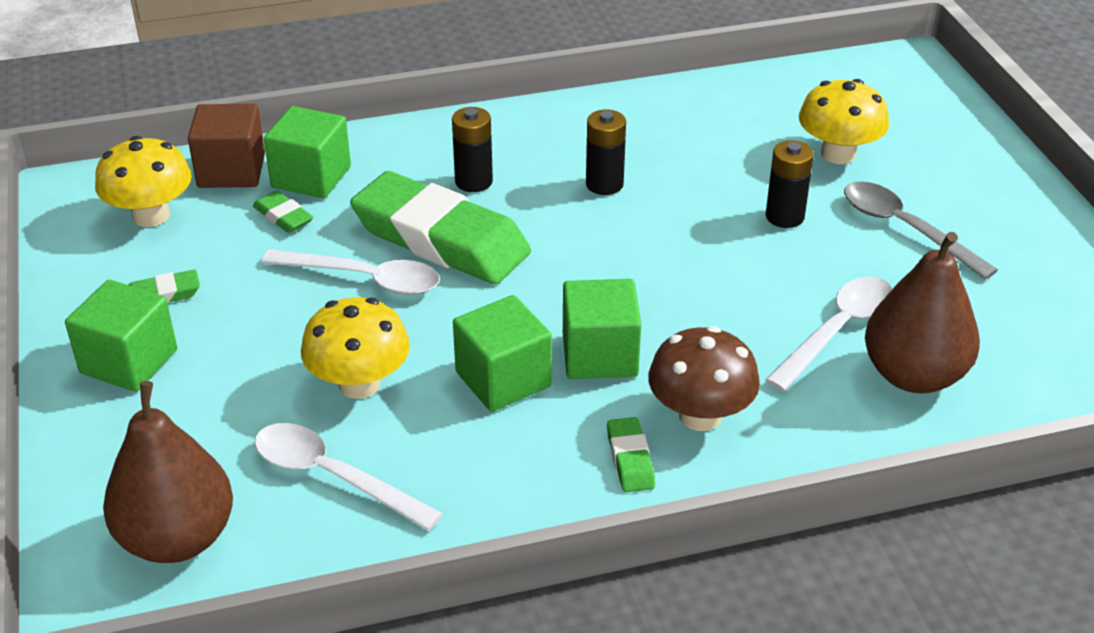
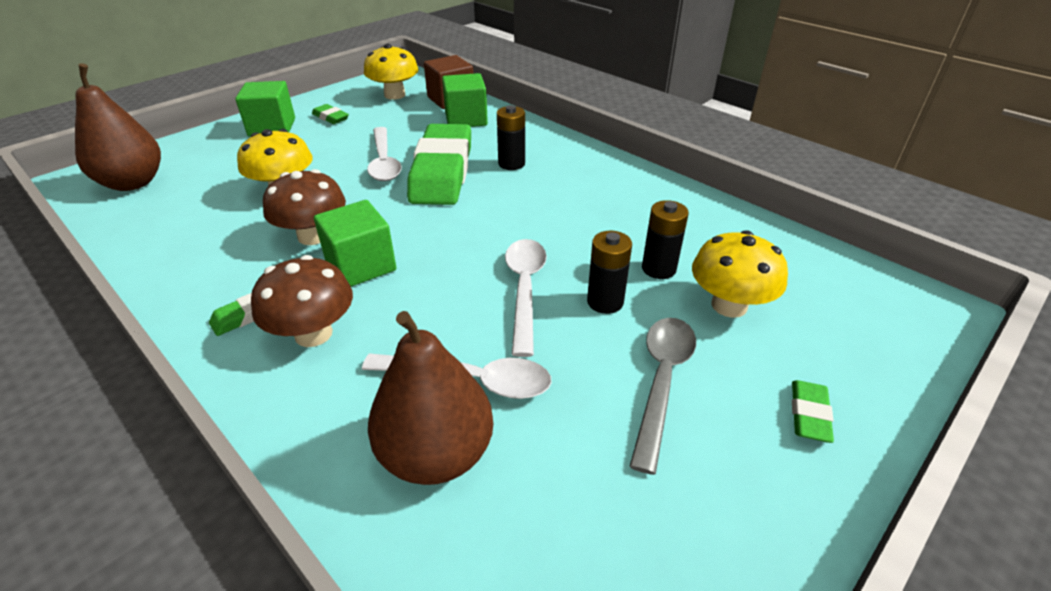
camera: 60 degrees right, 0 degrees up
(283, 217) = (422, 124): green eraser -> green eraser (809, 415)
(333, 477) = (195, 209): white spoon -> white spoon (524, 290)
(503, 379) = (313, 236): green cube -> brown mushroom
(604, 184) = (558, 208): black battery -> black battery (658, 269)

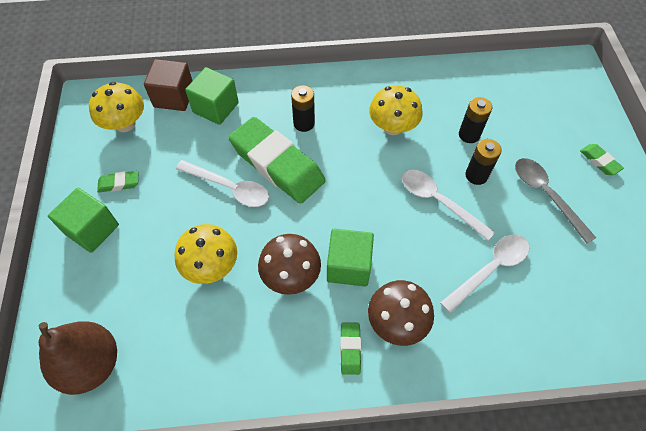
camera: 50 degrees left, 20 degrees up
(436, 454) = (528, 311): brown pear -> none
(729, 305) = (517, 131): yellow mushroom -> yellow mushroom (393, 127)

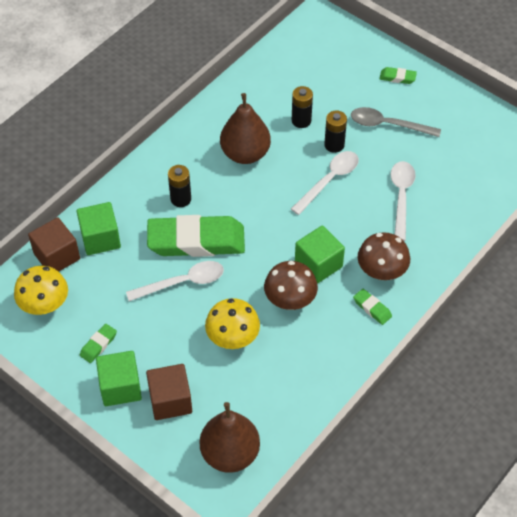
camera: 45 degrees left, 5 degrees down
(108, 274) = (170, 400): none -> brown cube
(393, 127) = (245, 154): yellow mushroom -> brown pear
(438, 202) = (329, 180): white spoon -> white spoon turned 135 degrees clockwise

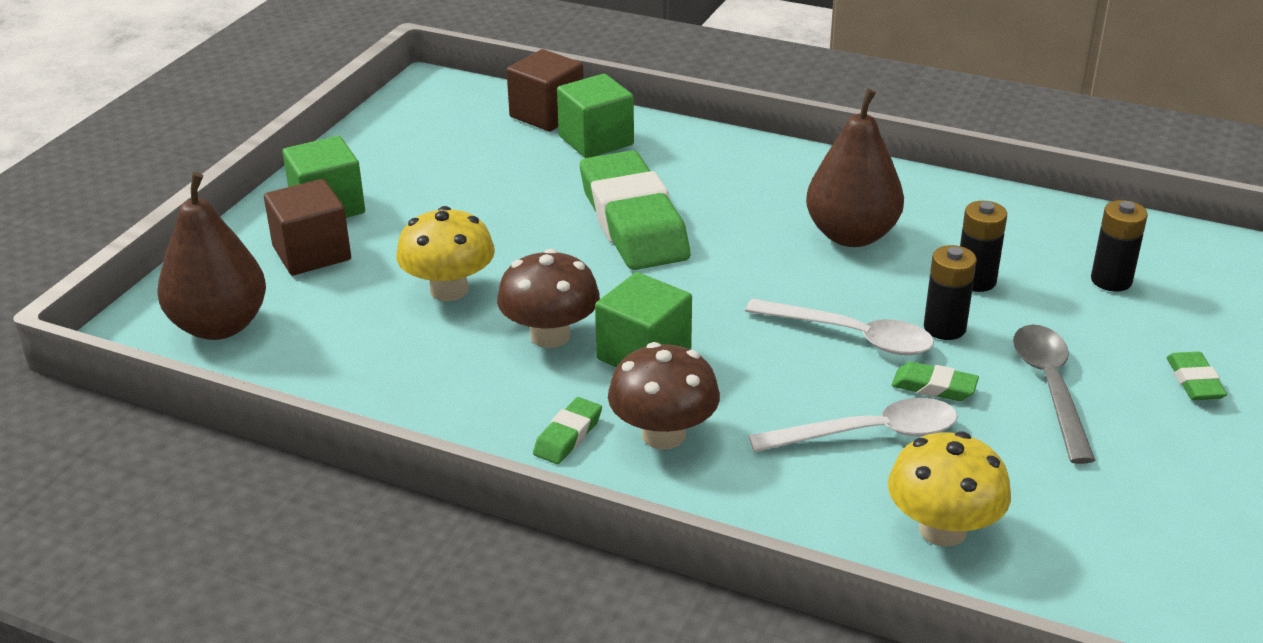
camera: 75 degrees right, 20 degrees down
(44, 304) = (457, 122): yellow mushroom -> yellow mushroom (942, 529)
(98, 345) = (399, 175): green eraser -> green eraser (934, 387)
(180, 199) = (712, 192): black battery -> black battery (1111, 280)
(182, 282) = (543, 224): white spoon -> none

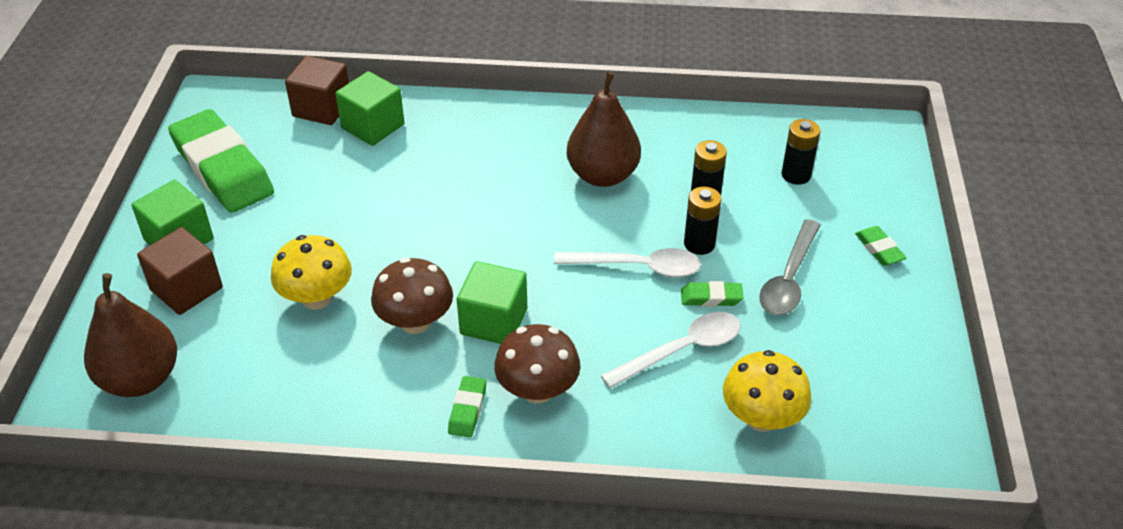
camera: 20 degrees left, 10 degrees up
(633, 221) = (434, 198): green eraser -> green eraser (222, 168)
(1050, 388) = (789, 278): grey spoon -> grey spoon turned 135 degrees counterclockwise

